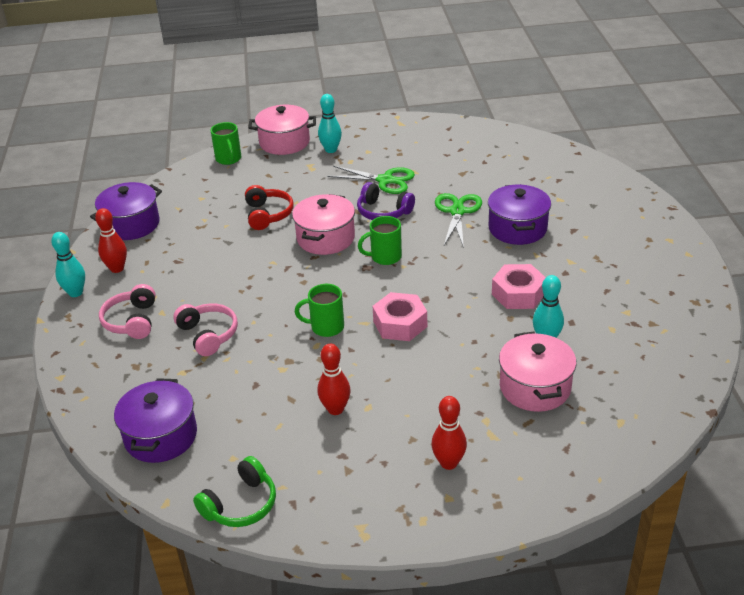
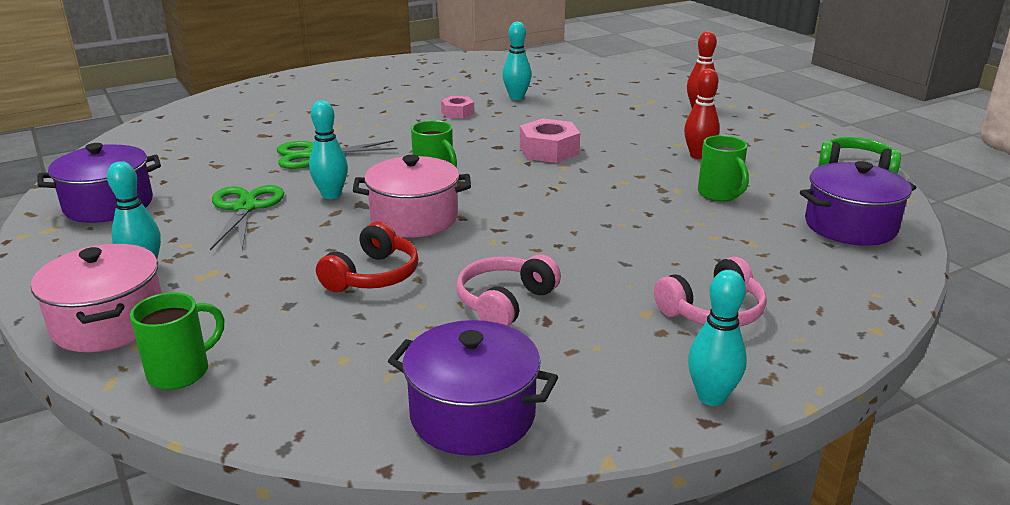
camera: 115 degrees left, 10 degrees down
(117, 268) = (612, 376): red bowling pin -> none
(208, 335) = (675, 245): pink headphones -> pink headphones (505, 302)
(268, 214) = (373, 275): red headphones -> red headphones turned 150 degrees clockwise
(326, 327) = (589, 182): green mug -> green mug (719, 194)
(383, 212) = (331, 195): purple headphones -> turquoise bowling pin
(517, 228) = (339, 125): purple pot -> purple pot (109, 205)
(518, 294) = (457, 113): pink nut -> pink nut, size x0.61
(535, 387) = (581, 95): pink pot -> none

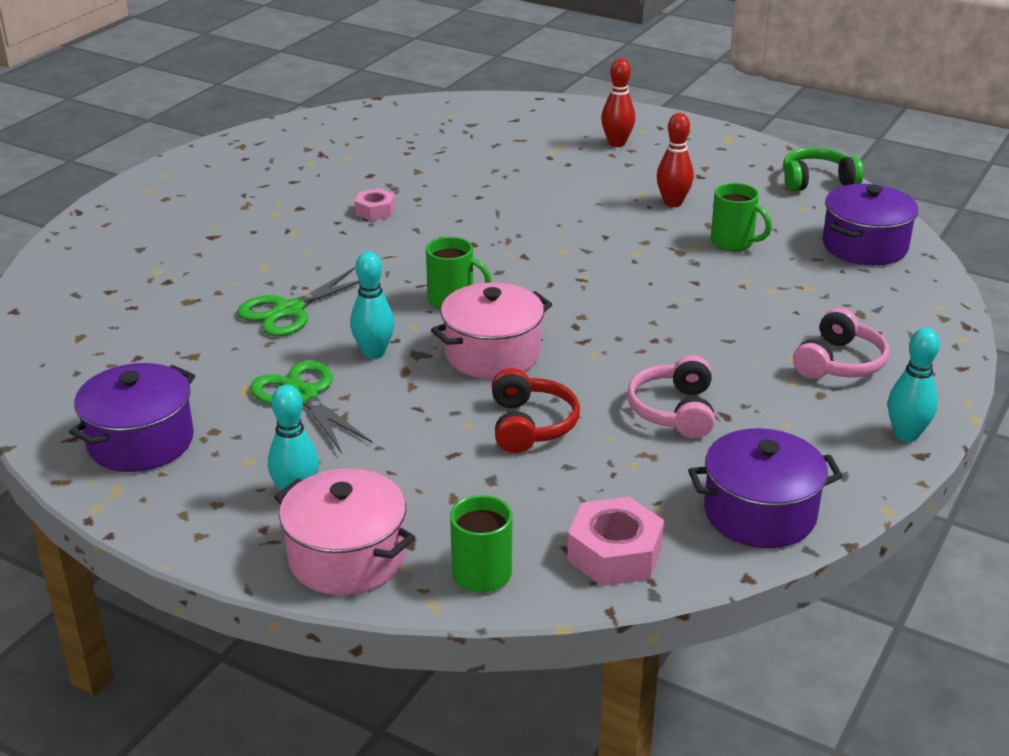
camera: 30 degrees left, 5 degrees up
(516, 97) = (414, 173): turquoise bowling pin -> none
(549, 150) = (528, 235): pink nut -> pink nut (614, 554)

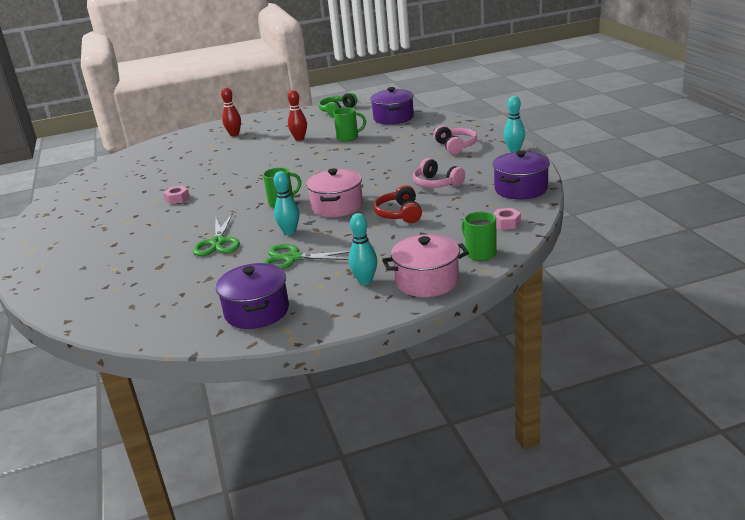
camera: 45 degrees left, 5 degrees down
(530, 425) = (399, 214): red headphones -> red headphones turned 135 degrees counterclockwise
(614, 554) = (506, 223): pink nut -> pink nut, size x0.61

